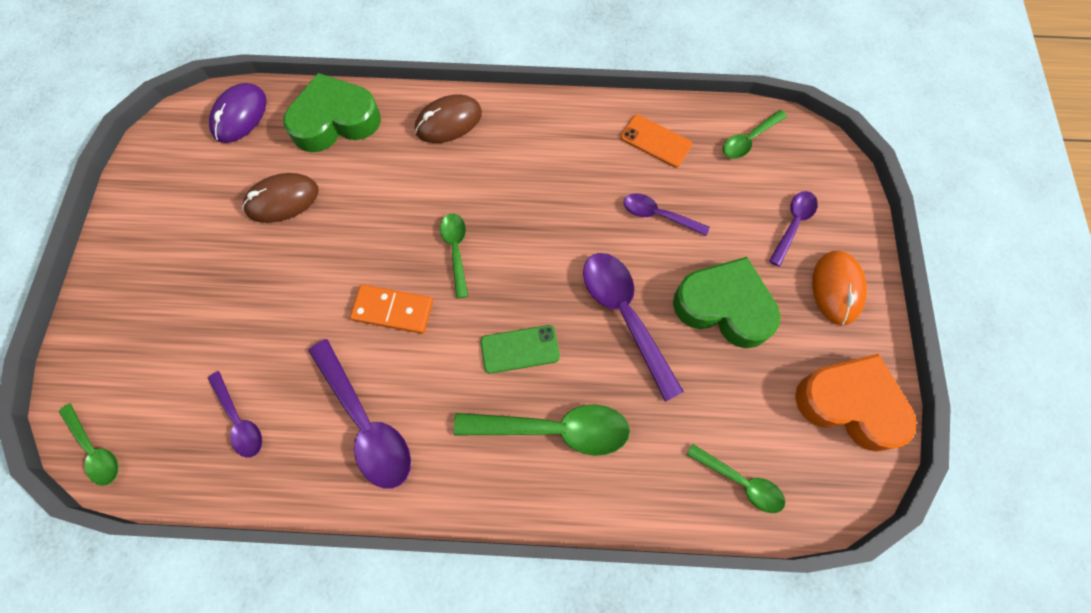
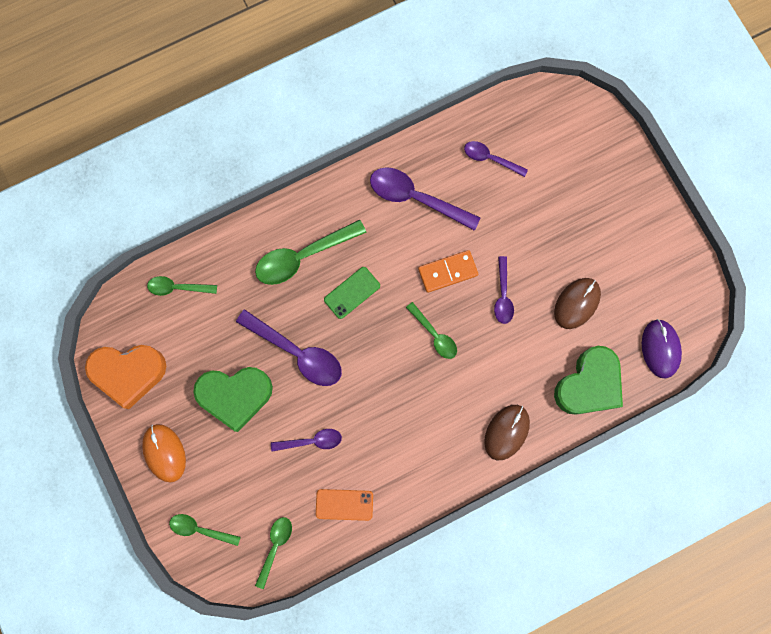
camera: 150 degrees right, 10 degrees up
(95, 450) = (558, 100): green spoon -> green spoon (200, 529)
(793, 224) = (213, 488): purple spoon -> purple spoon (503, 295)

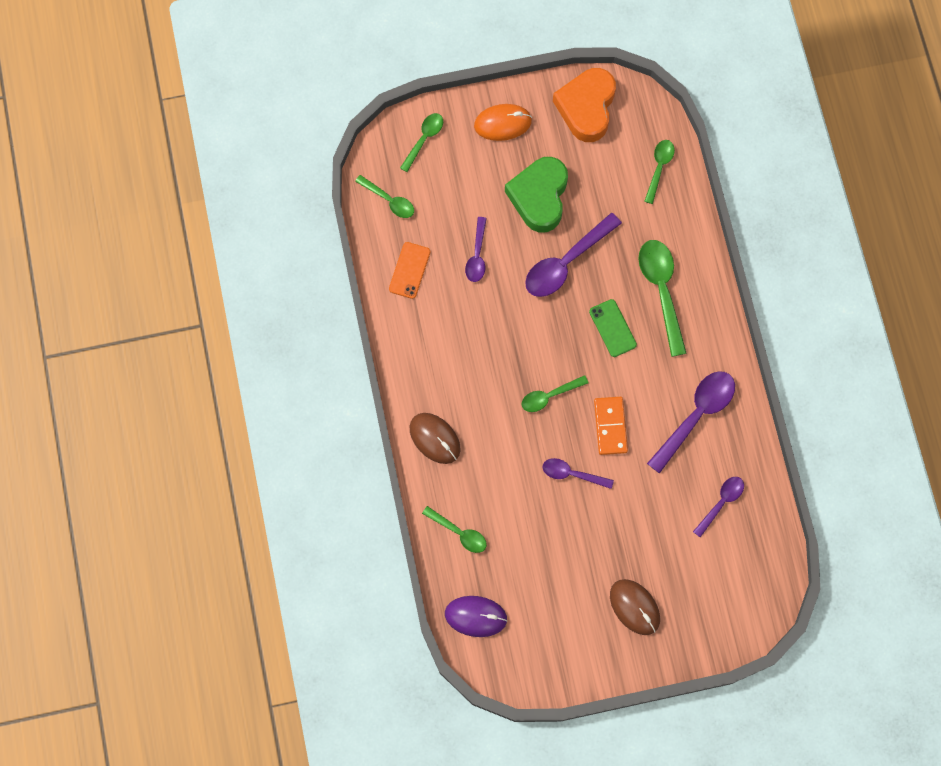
camera: 105 degrees right, 5 degrees down
(577, 303) = (544, 546): brown mouse -> brown mouse (634, 607)
(589, 384) = (459, 532): green heart -> green spoon

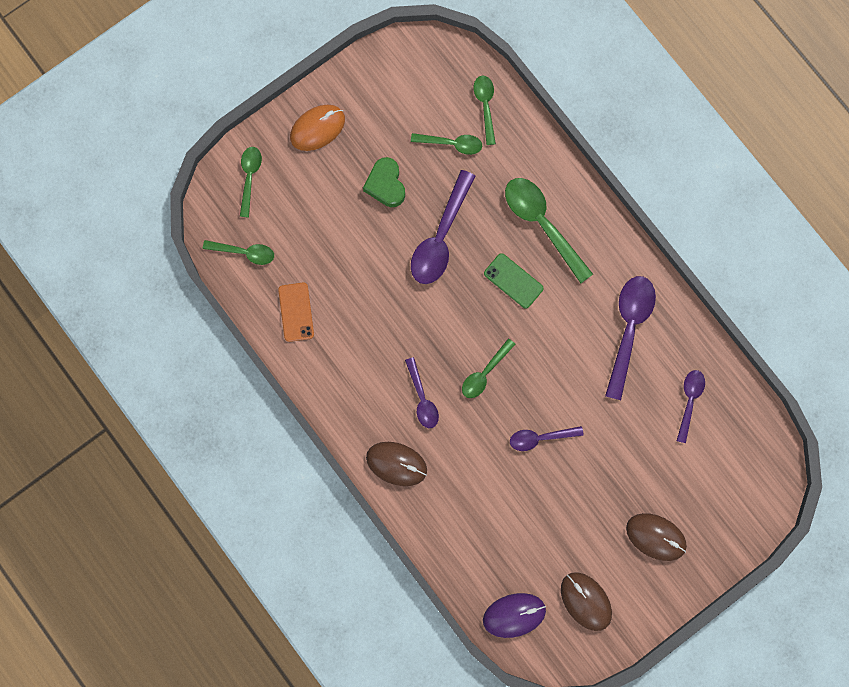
camera: 25 degrees left, 5 degrees up
(459, 532) = (461, 543): green spoon -> green spoon (451, 144)
(477, 255) = (353, 268): purple spoon -> purple spoon (422, 398)
(539, 197) = (385, 185): green heart -> green heart, size x0.64
(545, 634) = (586, 601): none -> brown mouse
(586, 107) = (390, 77): orange heart -> none
(610, 426) = (554, 376): orange domino -> none

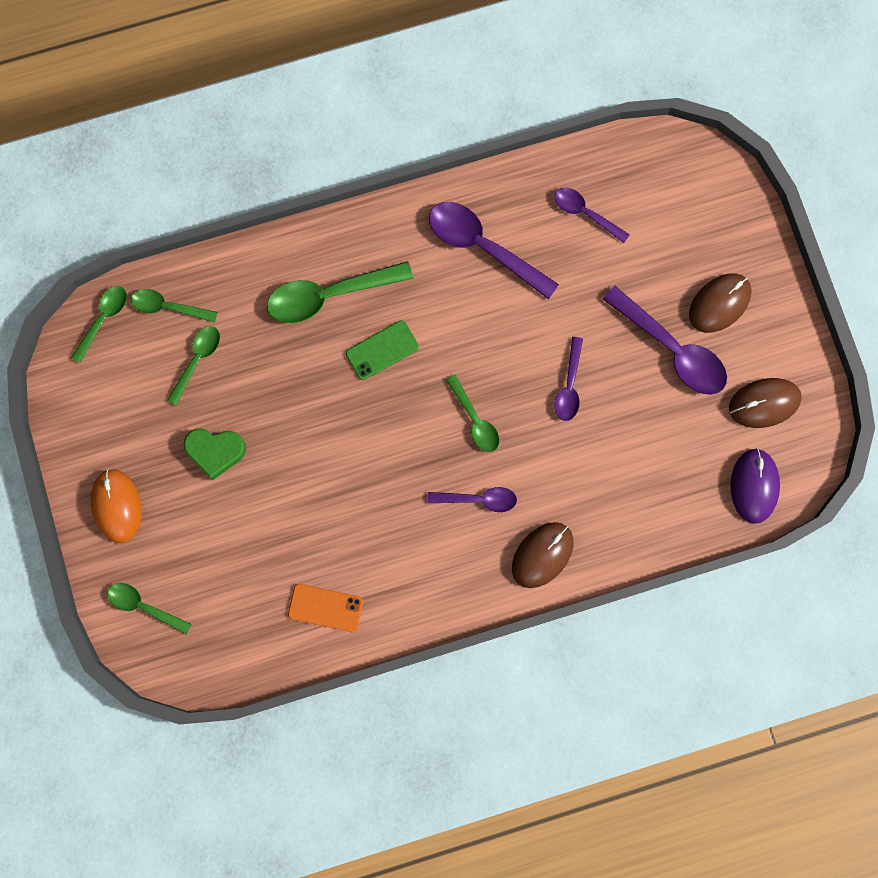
camera: 70 degrees left, 0 degrees up
(244, 252) = (231, 643): green spoon -> green spoon (103, 319)
(440, 237) = (301, 412): purple spoon -> purple spoon (672, 349)

